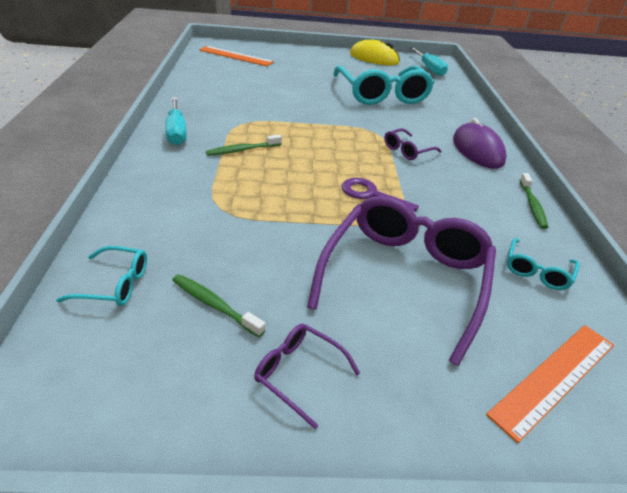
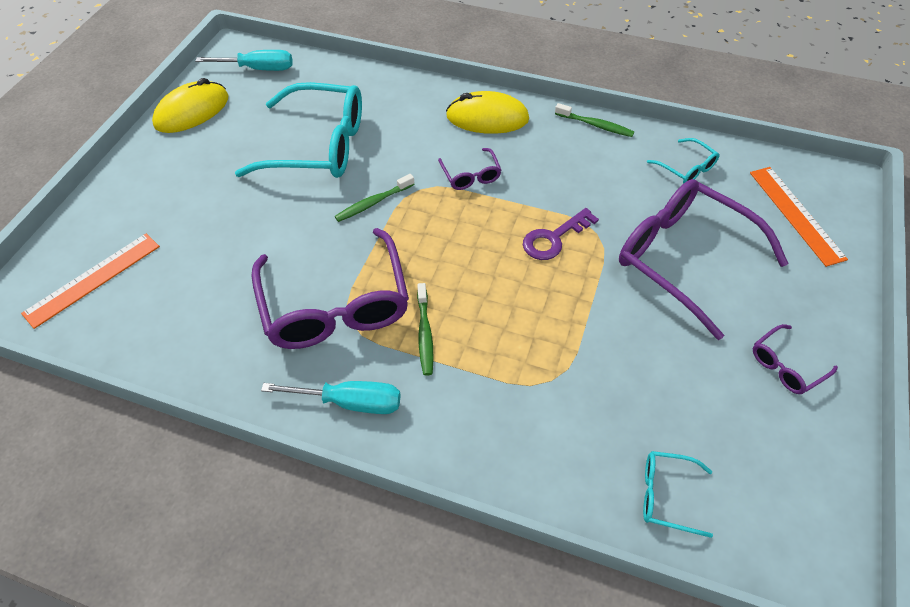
camera: 65 degrees left, 15 degrees up
(115, 284) = (667, 495): turquoise glasses -> turquoise glasses turned 105 degrees counterclockwise
(214, 305) = (704, 411): green toothbrush -> green toothbrush (373, 203)
(252, 117) = (335, 304): none -> purple glasses
(477, 150) = (487, 118): purple mouse -> yellow mouse

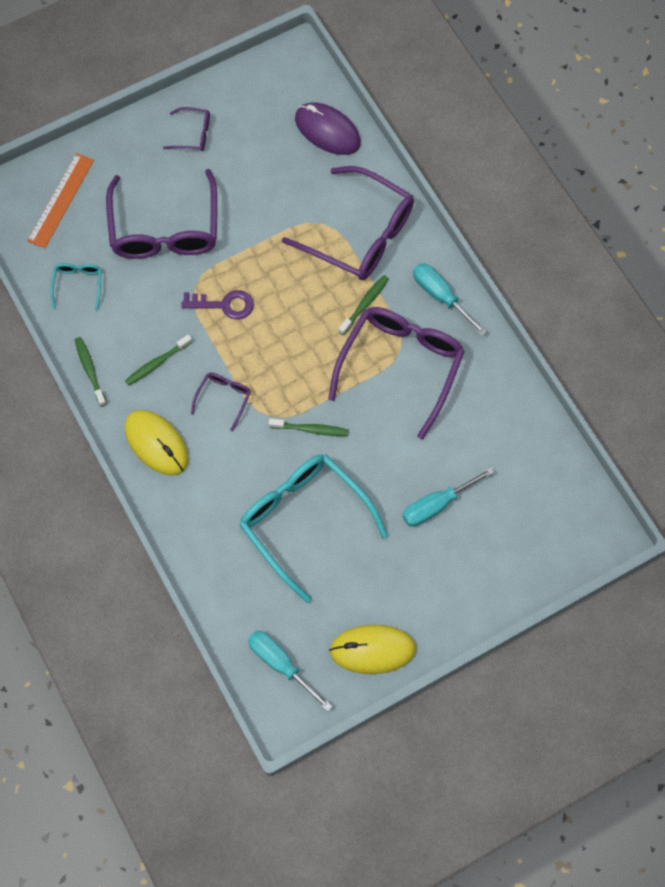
camera: 140 degrees left, 15 degrees up
(93, 279) = (542, 513): orange ruler -> none
(207, 224) = (437, 504): none -> turquoise screwdriver
(501, 400) = (360, 234): none -> purple glasses
(553, 162) = (157, 363): none -> green toothbrush
(667, 495) = (327, 131): turquoise glasses -> purple mouse

